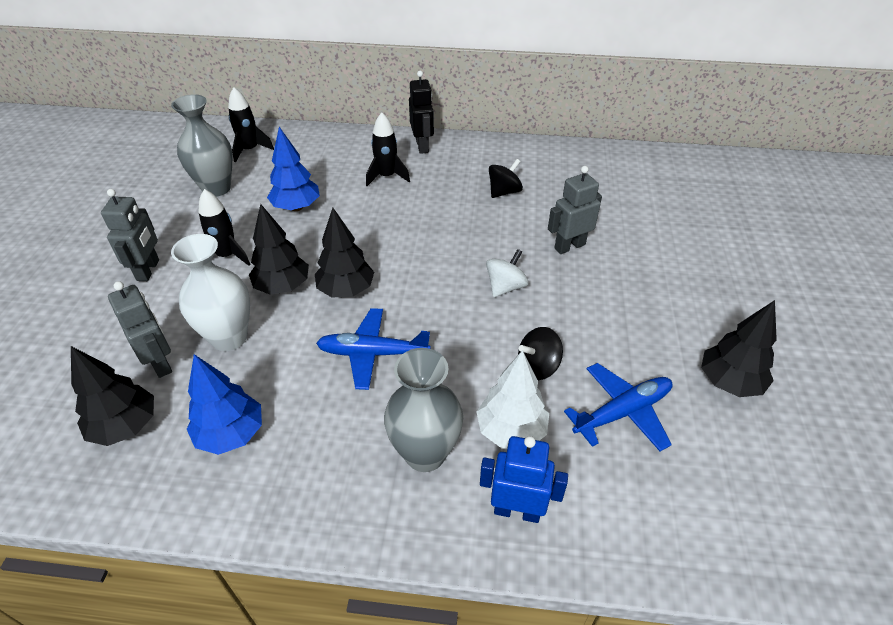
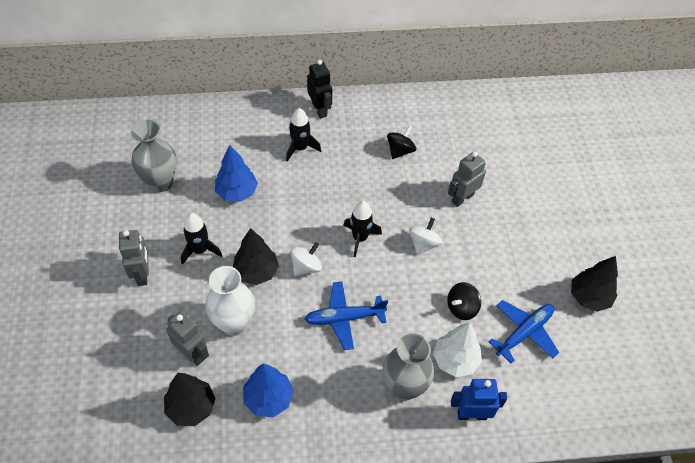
camera: 15 degrees left, 10 degrees up
(250, 150) = (171, 135): black rocket -> black rocket (360, 238)
(346, 290) = (306, 267): black tree -> white spinning top

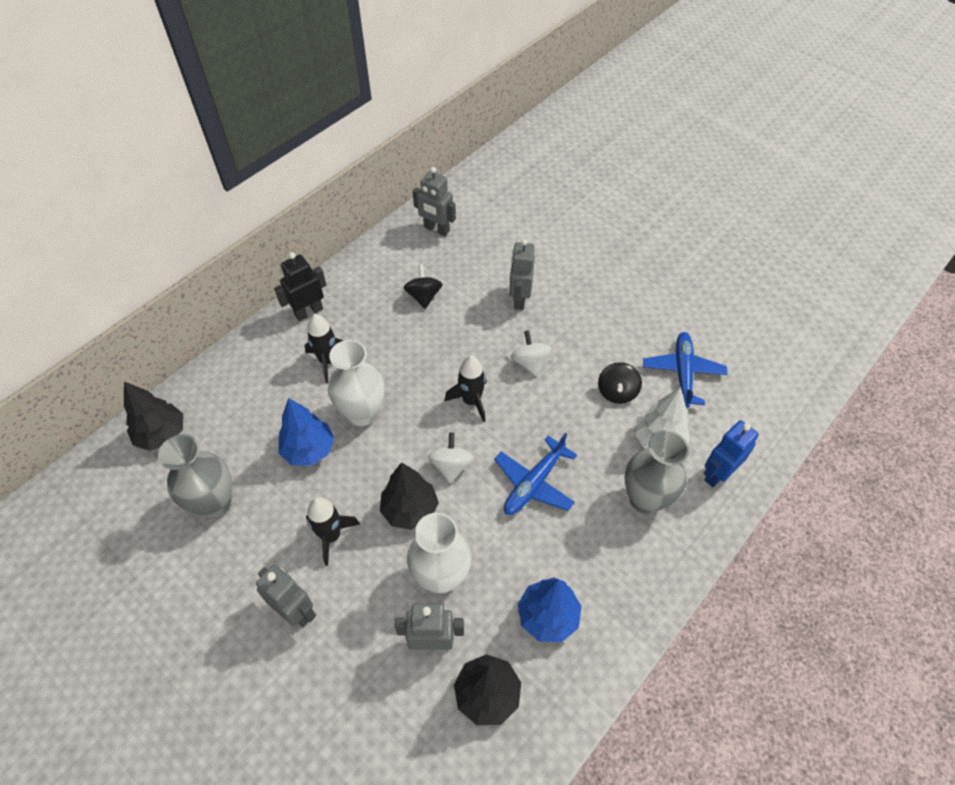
camera: 40 degrees left, 0 degrees up
(288, 194) = (362, 413): none -> white vase
(319, 110) = (308, 312): black robot -> black robot turned 60 degrees counterclockwise
(456, 112) = (436, 229): none -> grey robot
(589, 297) = (696, 306): black tree -> black tree (162, 435)

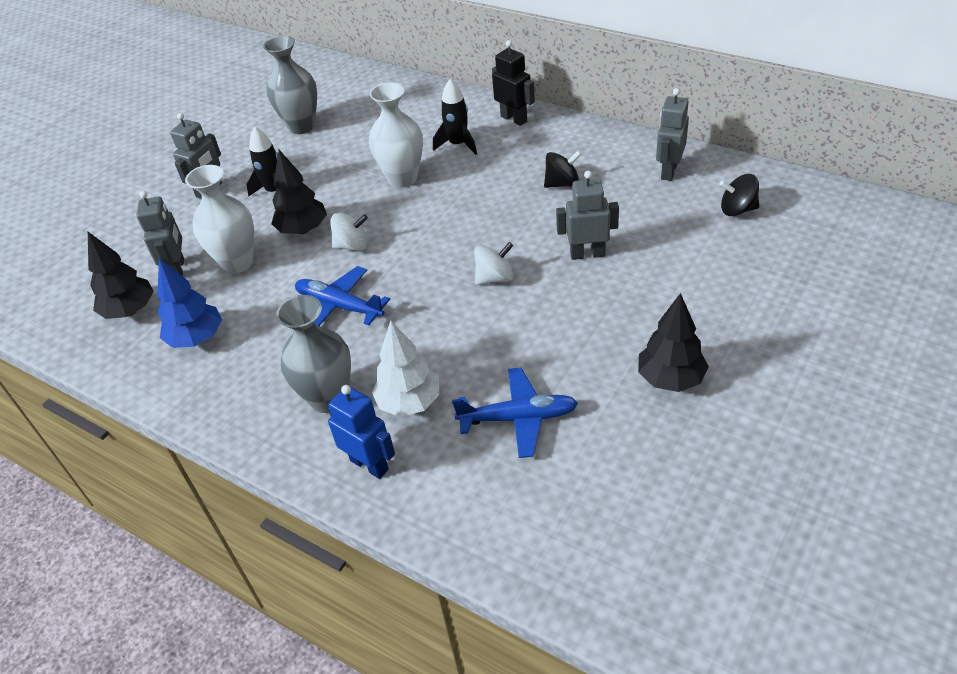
camera: 85 degrees right, 10 degrees down
(162, 435) = (361, 84): black tree -> black tree (670, 379)
(309, 450) = (358, 159): blue tree -> none
(471, 401) = (432, 244): black rocket -> none
(617, 392) = (471, 357): black spinning top -> black spinning top (737, 210)

